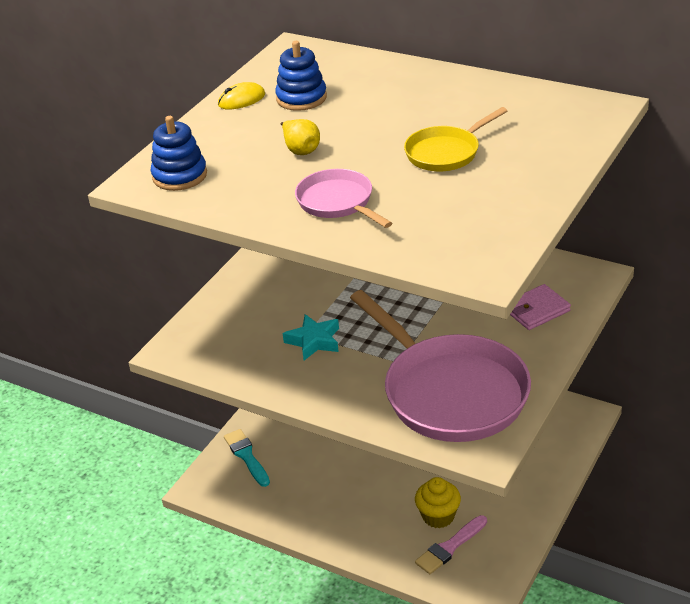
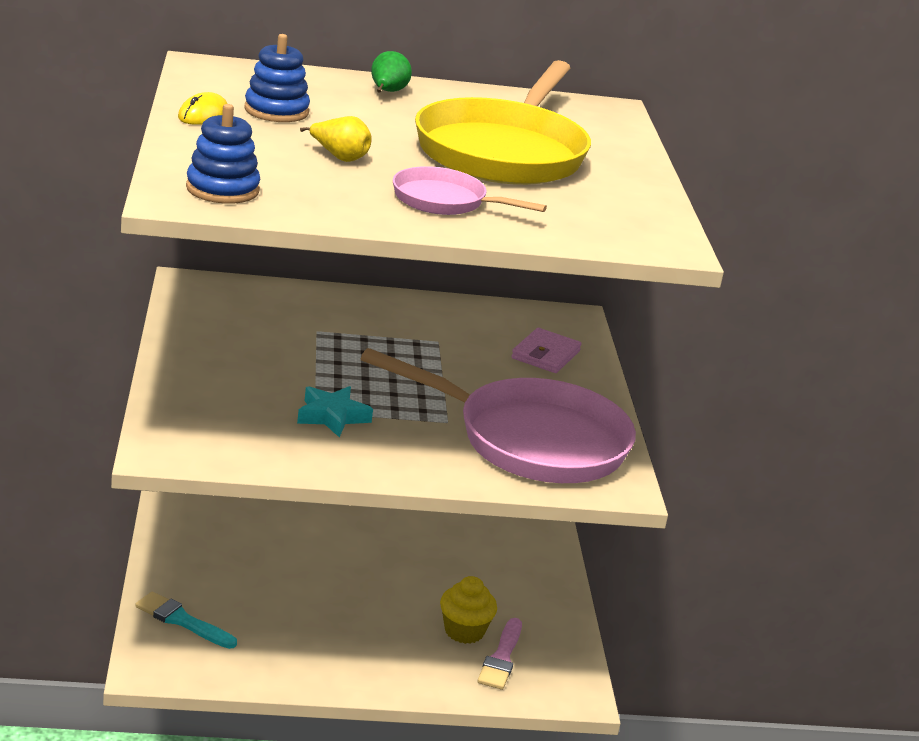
camera: 40 degrees left, 10 degrees down
(413, 82) = (387, 92): none -> green pear
(446, 153) = (503, 152): yellow pan -> yellow pan, size x2.01

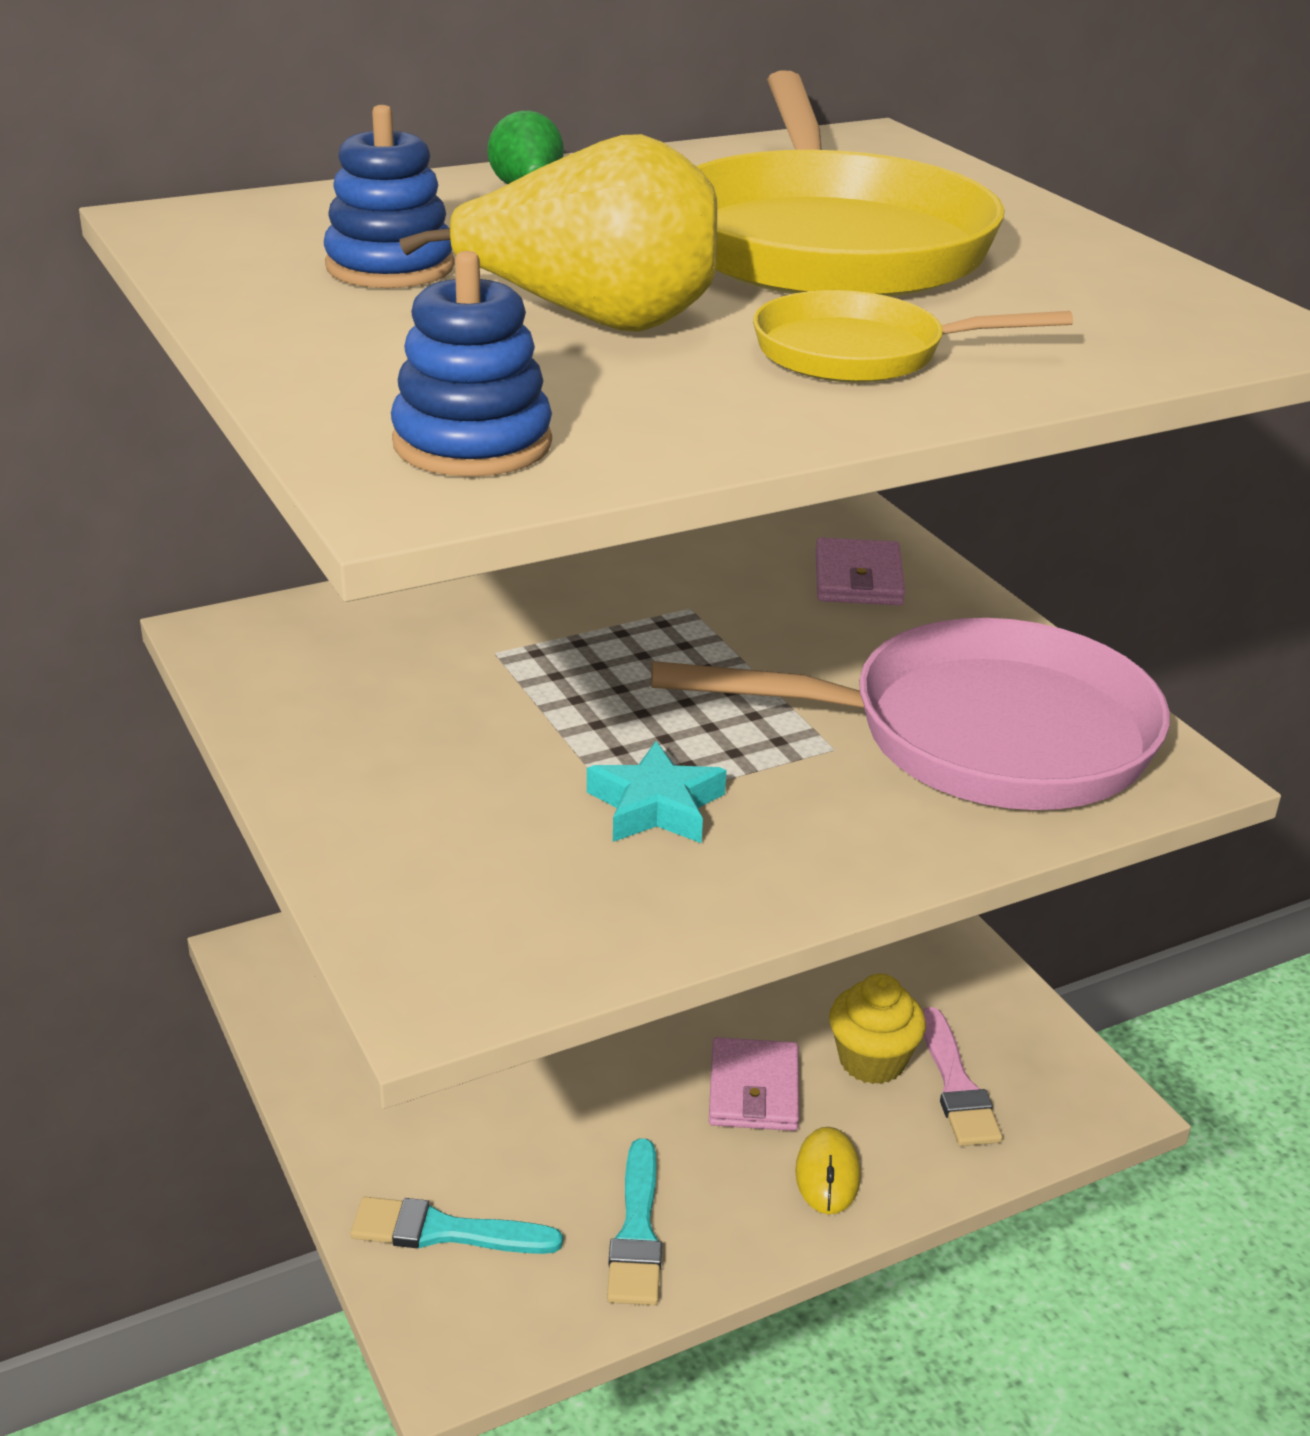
camera: 20 degrees left, 5 degrees up
(203, 115) = (271, 306): yellow mouse -> yellow mouse (827, 1174)
(276, 656) = (637, 1232): none -> turquoise brush
(339, 157) = (595, 322): yellow pear -> yellow pear, size x2.03
(387, 620) = (753, 1090): none -> pink wallet
(445, 201) = (860, 353): pink pan -> yellow pan

